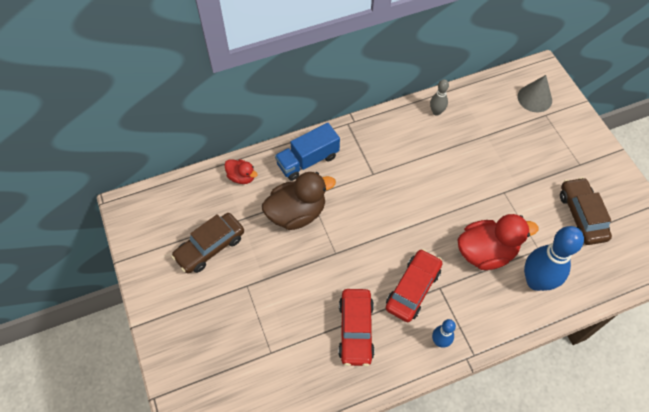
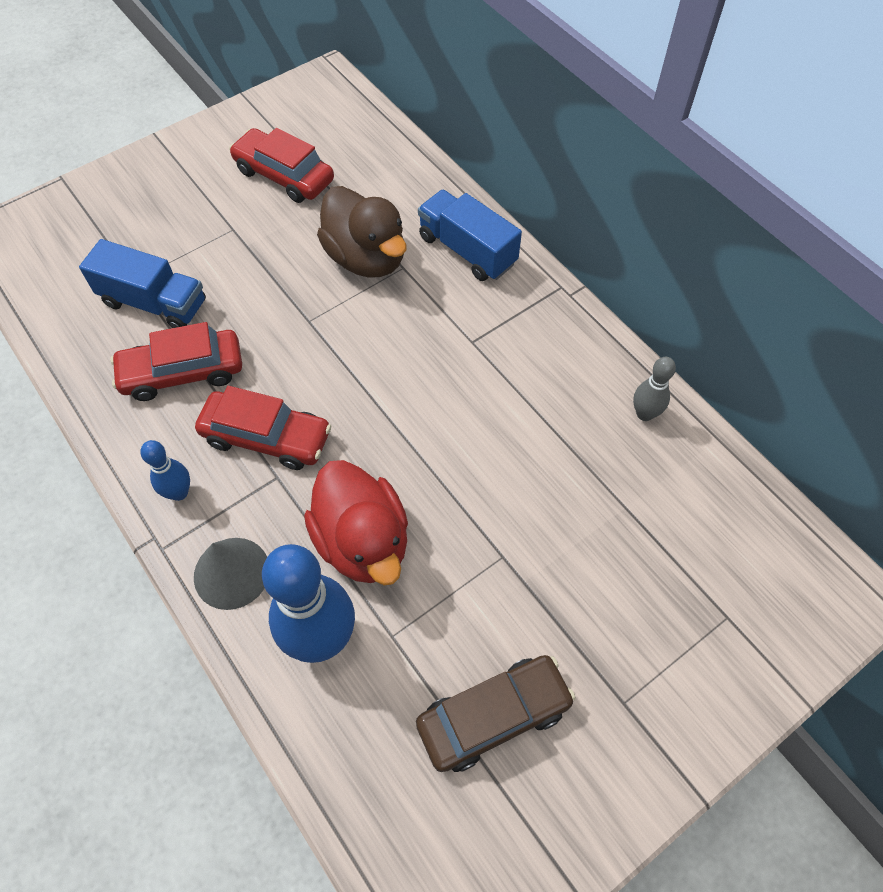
camera: 75 degrees right, 0 degrees up
(210, 247) = (284, 175): brown car -> red car
(241, 177) = (409, 180): red duck -> none
(295, 342) = (154, 303): none -> blue truck
(534, 98) = (762, 590): grey cone -> grey cone (231, 573)

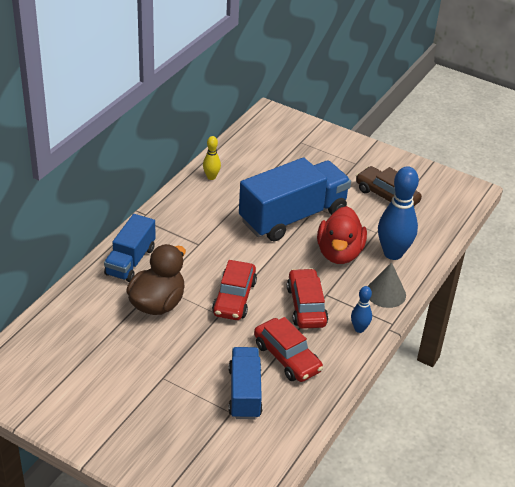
camera: 115 degrees left, 20 degrees down
(284, 175) = (100, 368): red car -> red car (234, 298)
(363, 541) = (339, 253): red duck -> red duck turned 150 degrees clockwise
(489, 505) = (293, 217): none -> blue truck
(644, 414) = (211, 177): grey bowling pin -> yellow bowling pin

